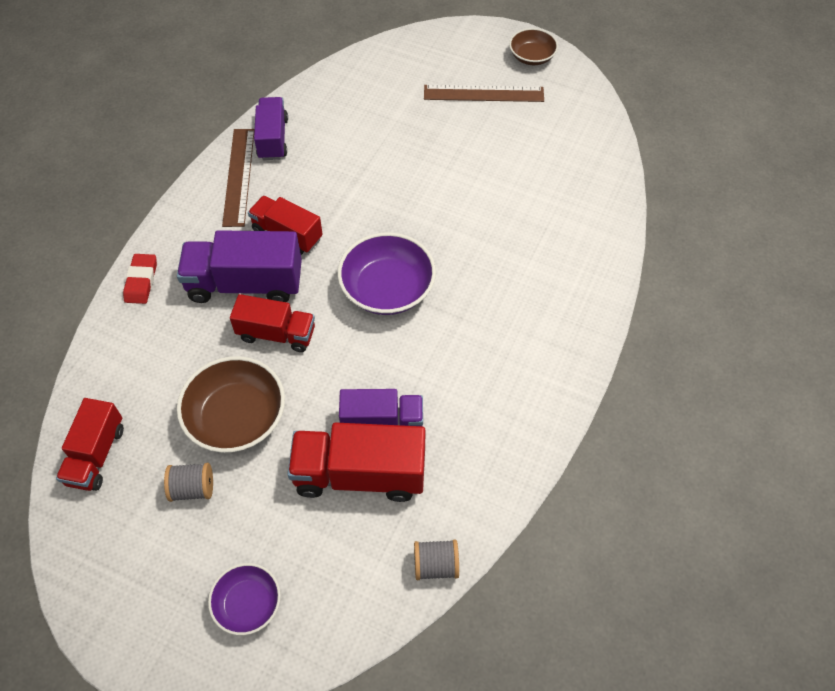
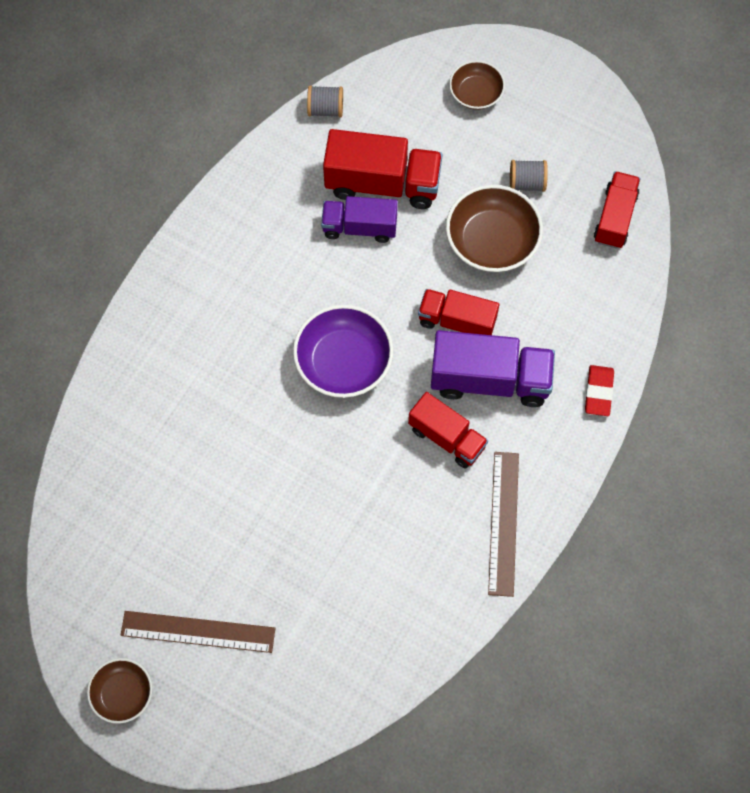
camera: 175 degrees left, 10 degrees up
(248, 604) = (476, 93): purple bowl -> brown bowl
(273, 139) = (465, 577): purple truck -> none

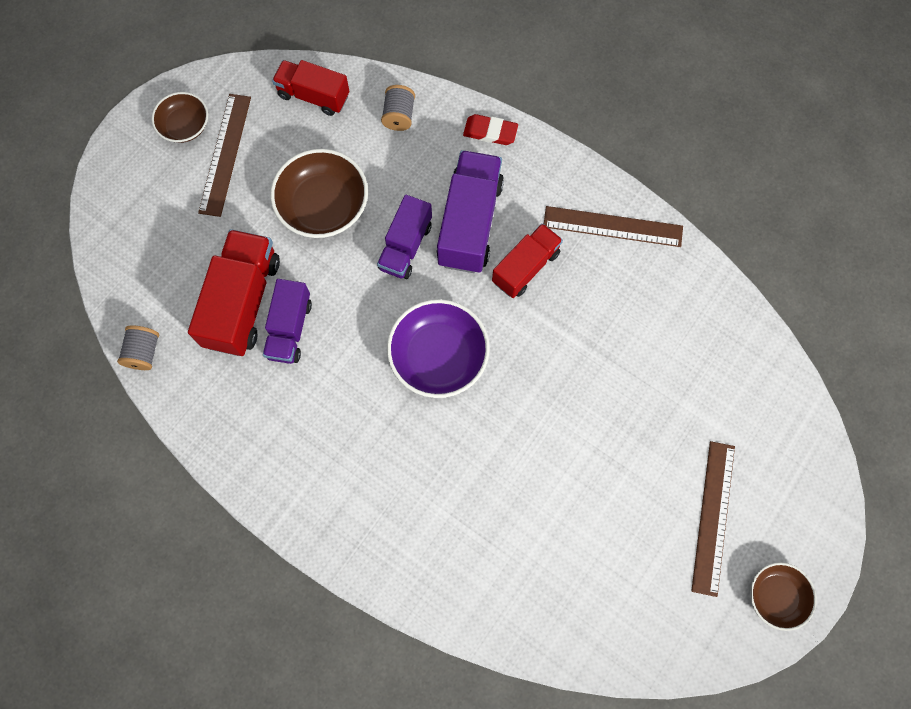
camera: 85 degrees left, 5 degrees up
(457, 321) = (405, 246): red truck -> purple truck
(476, 93) = (154, 203): brown bowl -> brown bowl (185, 126)
(527, 183) = (264, 167): grey spool -> grey spool (399, 116)
(536, 146) = (225, 154): none -> brown ruler

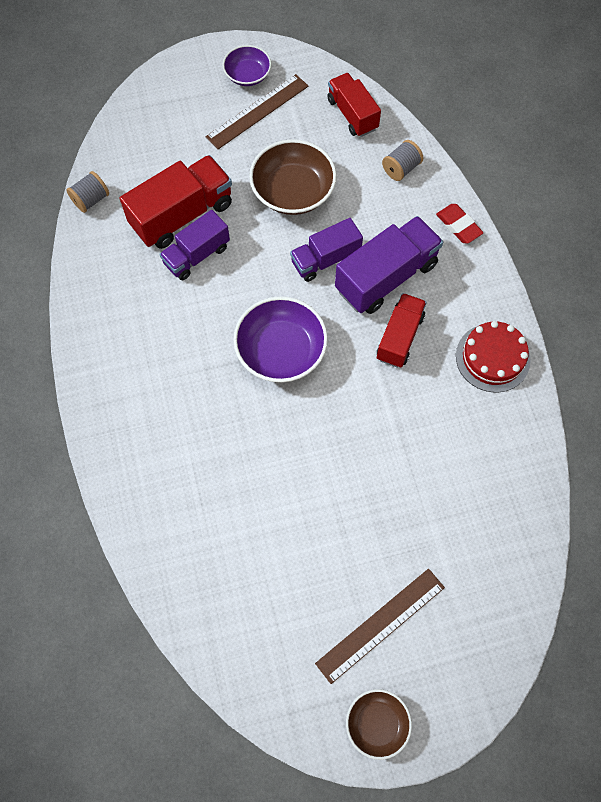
camera: 40 degrees right, 5 degrees down
(185, 126) = (247, 75): brown bowl -> purple bowl
(525, 267) = (399, 337): red truck -> red truck turned 60 degrees counterclockwise
(612, 226) = (492, 358): brown ruler -> red cake

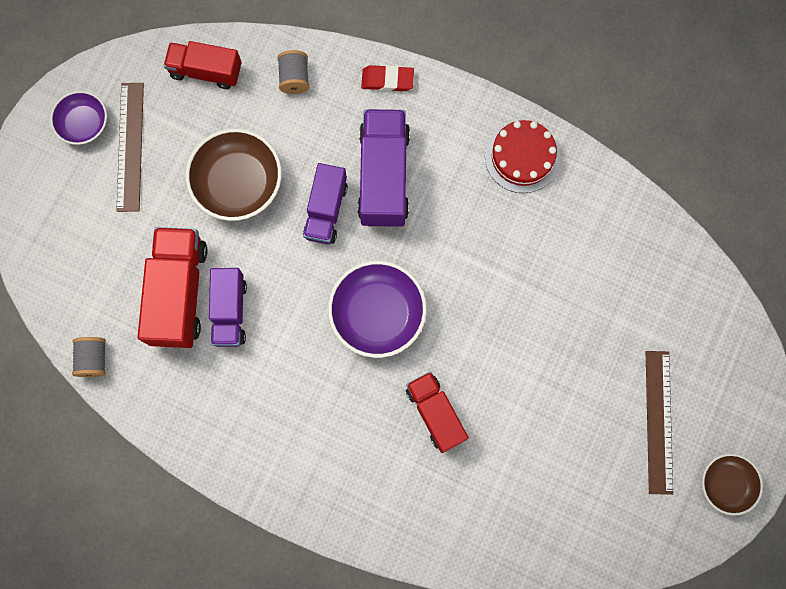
camera: 50 degrees left, 10 degrees up
(399, 337) = (445, 212): red truck -> red truck (435, 413)

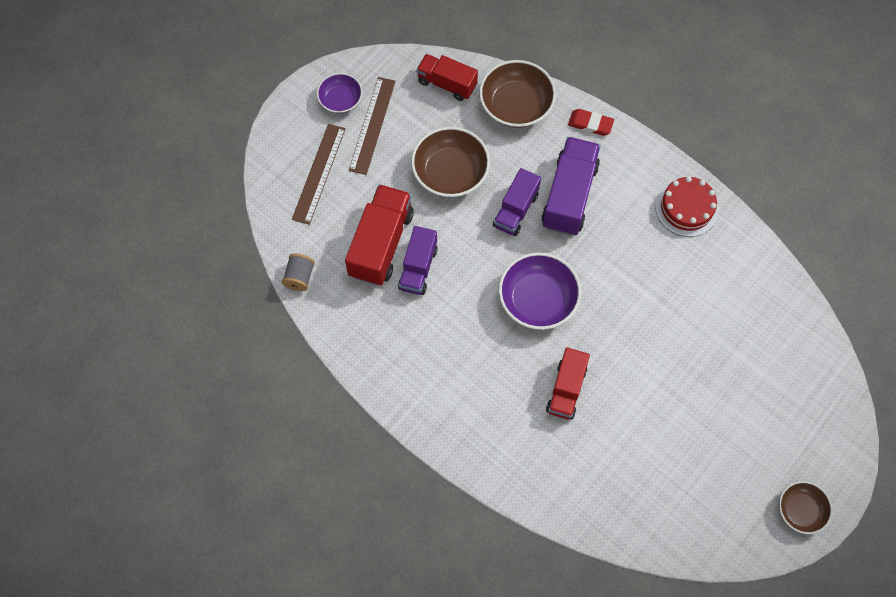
camera: 15 degrees right, 10 degrees down
(294, 78) = (516, 105): grey spool -> brown bowl
(435, 413) = (566, 389): red truck -> red truck turned 150 degrees counterclockwise
(658, 421) = (753, 444): brown ruler -> brown ruler (319, 173)

